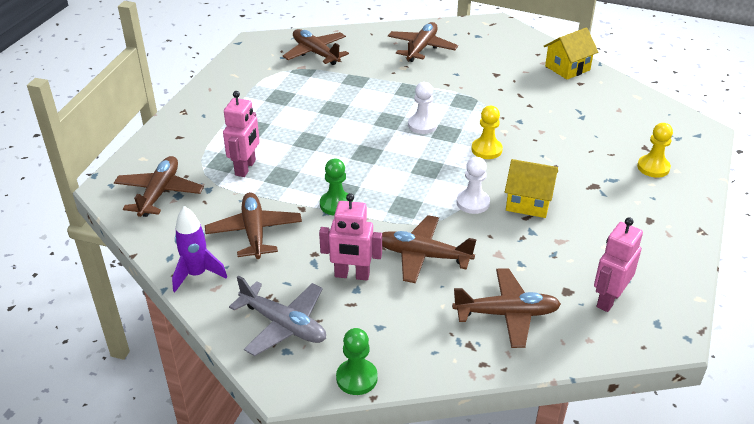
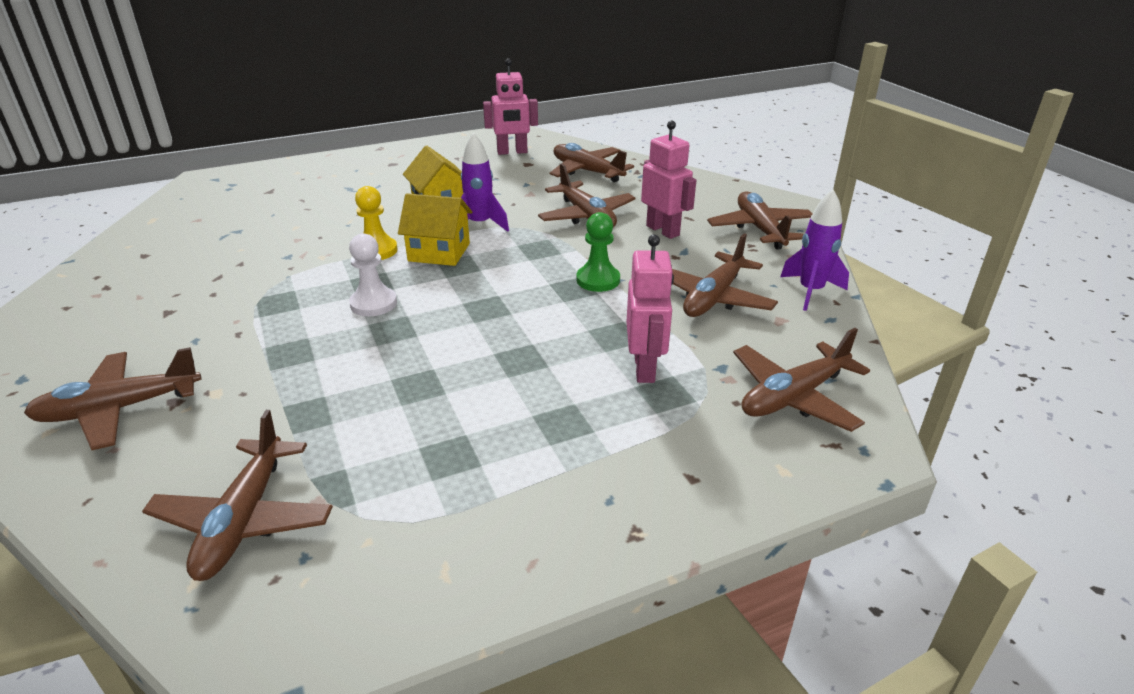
camera: 135 degrees left, 5 degrees down
(246, 168) = (645, 368): pink robot -> pink robot turned 120 degrees clockwise
(283, 325) = (760, 229): grey plane -> brown plane
(356, 378) = (736, 188): green pawn -> none
(473, 203) = (480, 224): white pawn -> purple rocket
(567, 68) = (102, 274): yellow house -> yellow house (439, 252)
(653, 167) = (304, 180): yellow pawn -> none

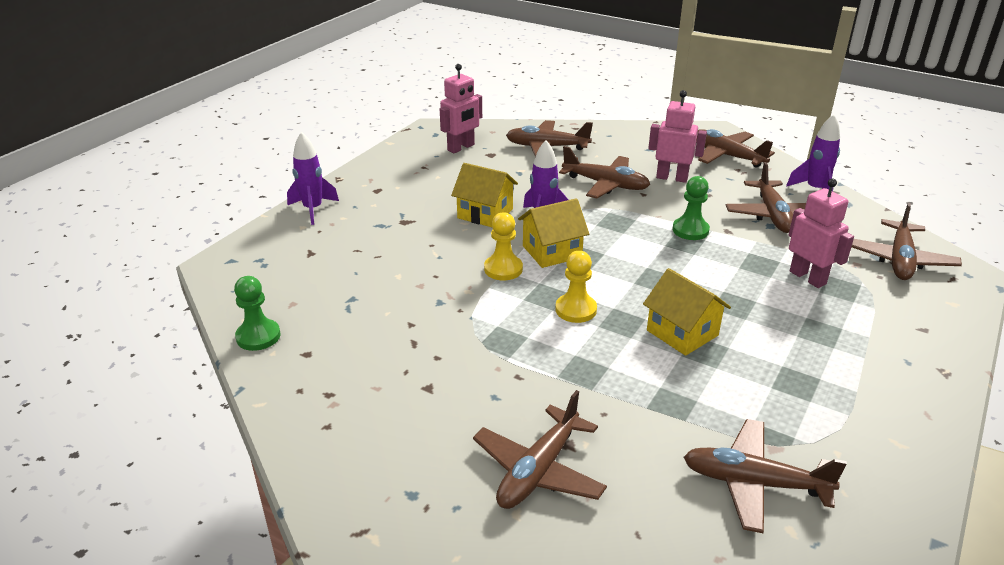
camera: 35 degrees left, 0 degrees up
(139, 232) = (258, 336): none -> green pawn
(244, 520) = (754, 483): brown plane -> brown plane turned 135 degrees clockwise
(324, 163) = (313, 209): none -> purple rocket
(373, 303) = (576, 310): white pawn -> yellow pawn
(426, 361) = (682, 333): none -> yellow house

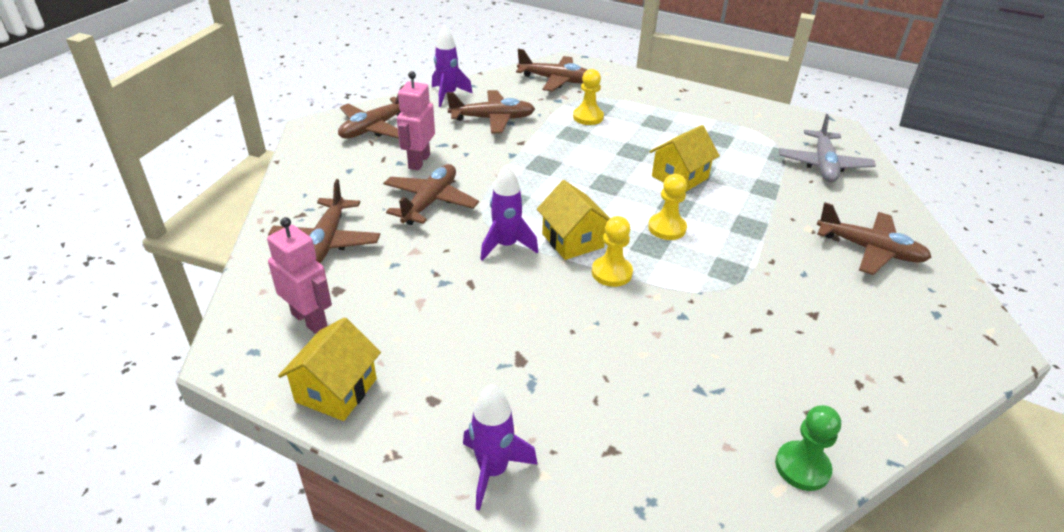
camera: 95 degrees left, 5 degrees up
(485, 213) = (497, 290): yellow house -> yellow house (336, 390)
(690, 230) = (522, 160): green pawn -> none
(754, 483) = (823, 165): brown plane -> grey plane
(808, 277) = (588, 117): pink robot -> yellow pawn

